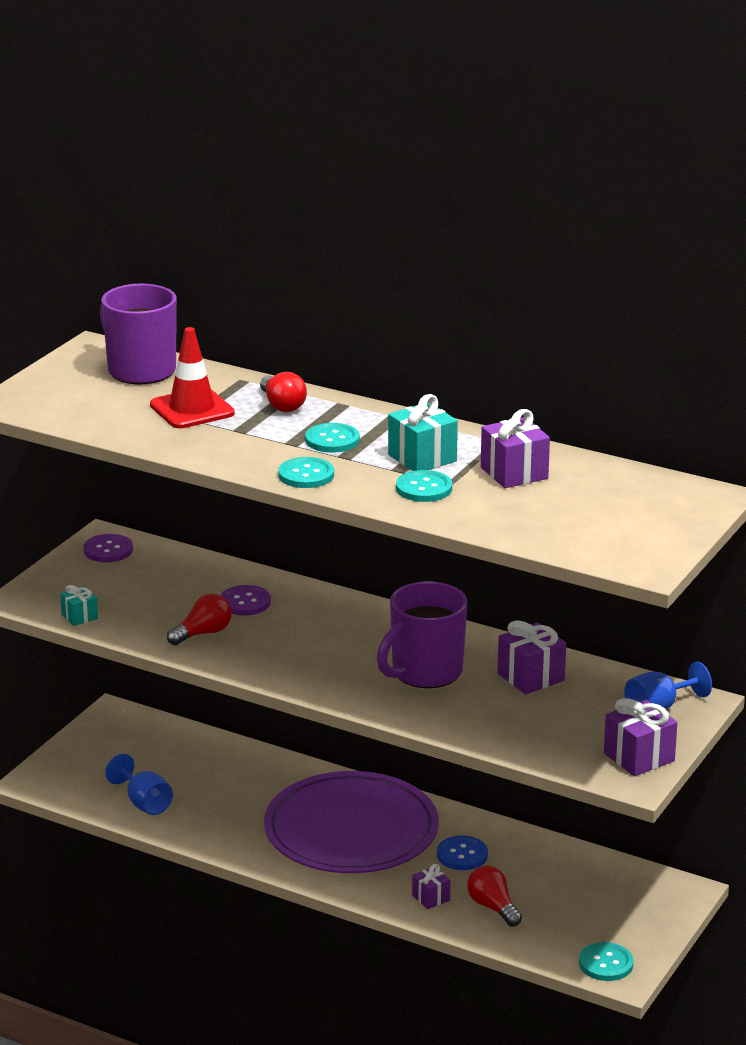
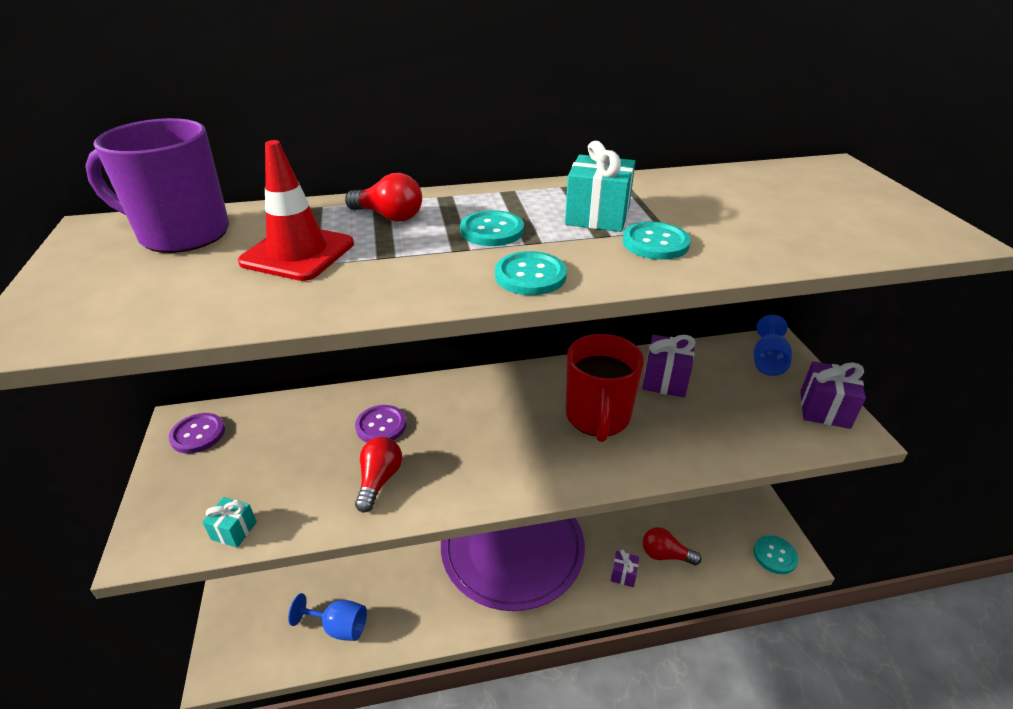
camera: 40 degrees left, 10 degrees up
(425, 673) = (597, 418): purple mug -> red mug
(462, 855) = (598, 522): blue button -> none
(514, 473) = (688, 201): purple gift -> none

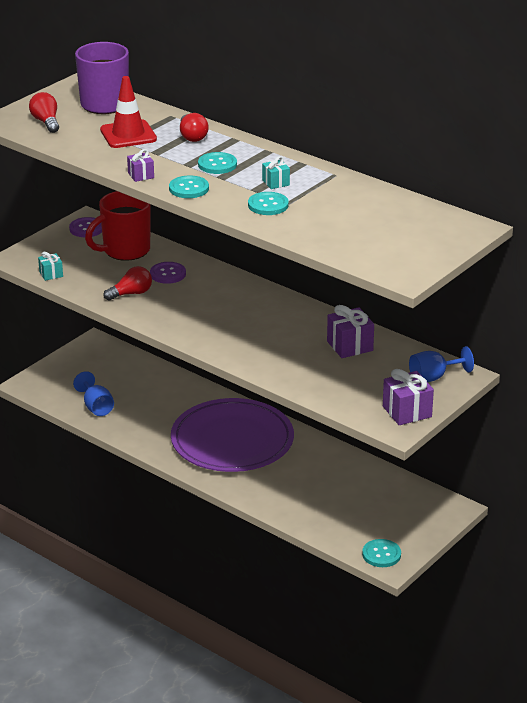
camera: 50 degrees right, 5 degrees down
(597, 216) = (275, 183): turquoise gift -> turquoise gift, size x0.58
(597, 418) = (275, 336): red mug -> red mug (125, 250)
(623, 574) = (273, 494): purple gift -> purple gift (141, 175)
(665, 555) = (314, 505): red light bulb -> red light bulb (46, 122)

